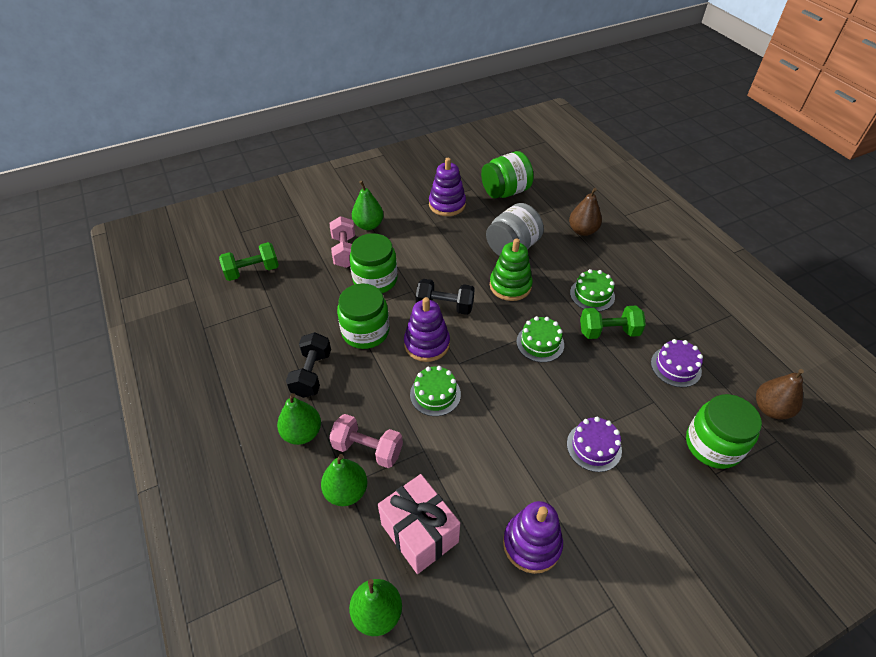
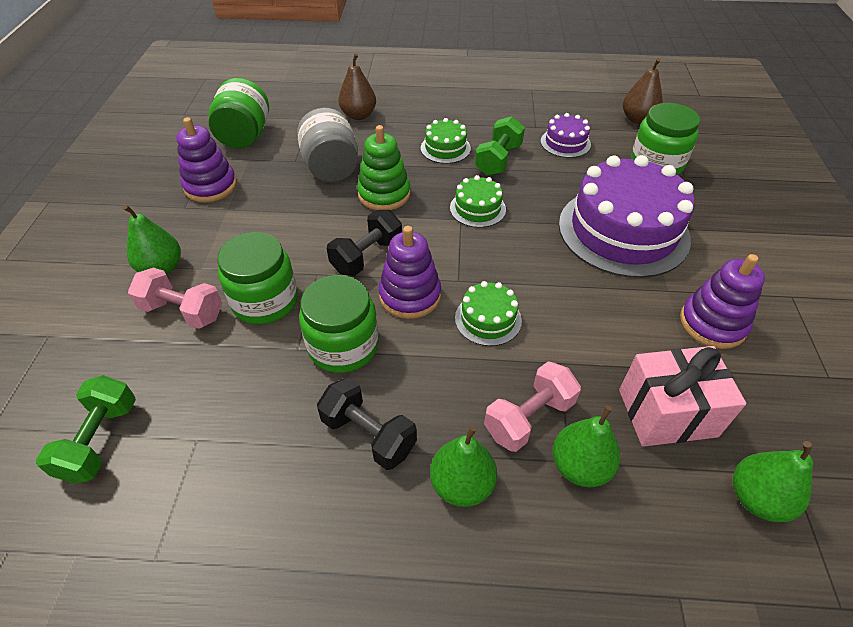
camera: 60 degrees left, 0 degrees up
(594, 447) = (623, 231): purple cake -> purple cake, size x2.20

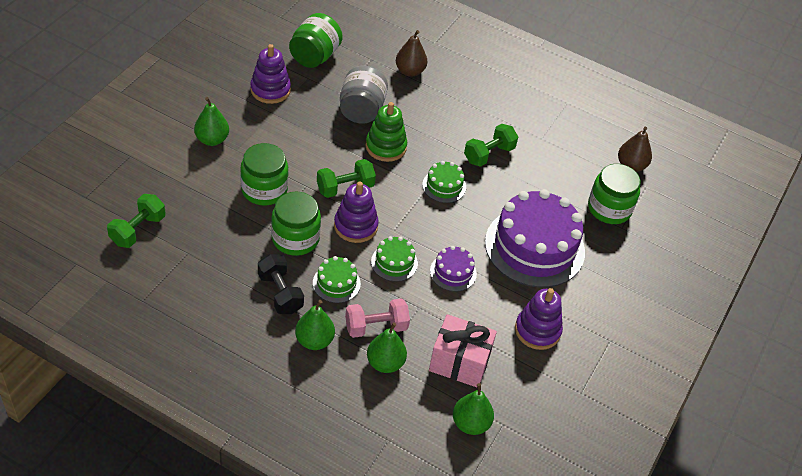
camera: 20 degrees right, 0 degrees up
(183, 311) = (212, 174): pink dumbbell -> none
(367, 256) = (345, 188): black dumbbell -> green dumbbell
(445, 148) = (456, 128): green cake -> green cake (336, 283)
(565, 143) = (553, 162): purple cake -> purple cake (453, 272)

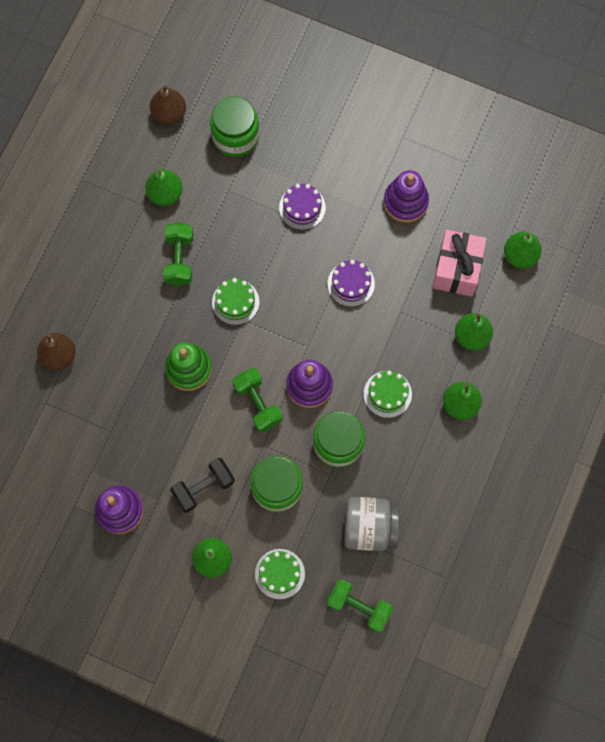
camera: 90 degrees left, 25 degrees up
(280, 293) = (411, 446): black dumbbell -> black dumbbell (203, 487)
(314, 56) = (52, 469): green jar -> none
(361, 110) = (135, 402): grey jar -> grey jar (370, 527)
(376, 327) = (432, 349): pink dumbbell -> none
(394, 262) = (350, 341): green cake -> green cake (279, 574)
(489, 154) = (179, 259): green dumbbell -> green dumbbell turned 45 degrees clockwise
(534, 247) = (302, 207): purple cake -> purple cake, size x0.45
(552, 153) = (165, 194): none -> green pear

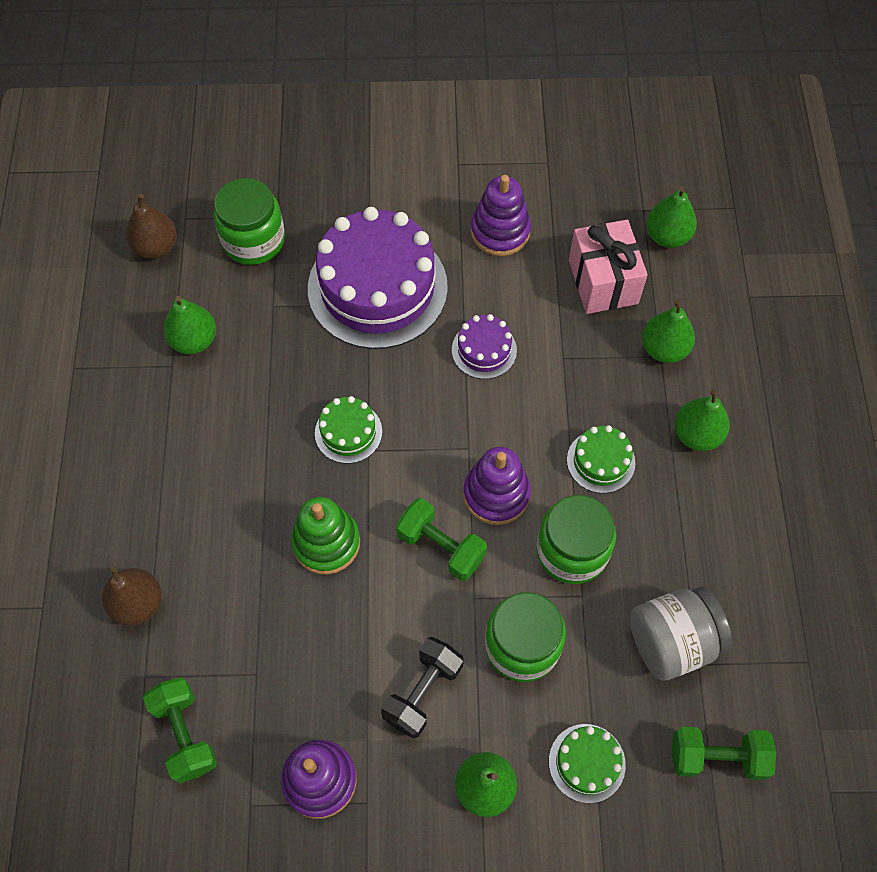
camera: 25 degrees left, 10 degrees down
(179, 259) = (249, 410): green dumbbell -> green dumbbell (185, 734)
(302, 207) = (377, 287): purple cake -> purple cake, size x2.20

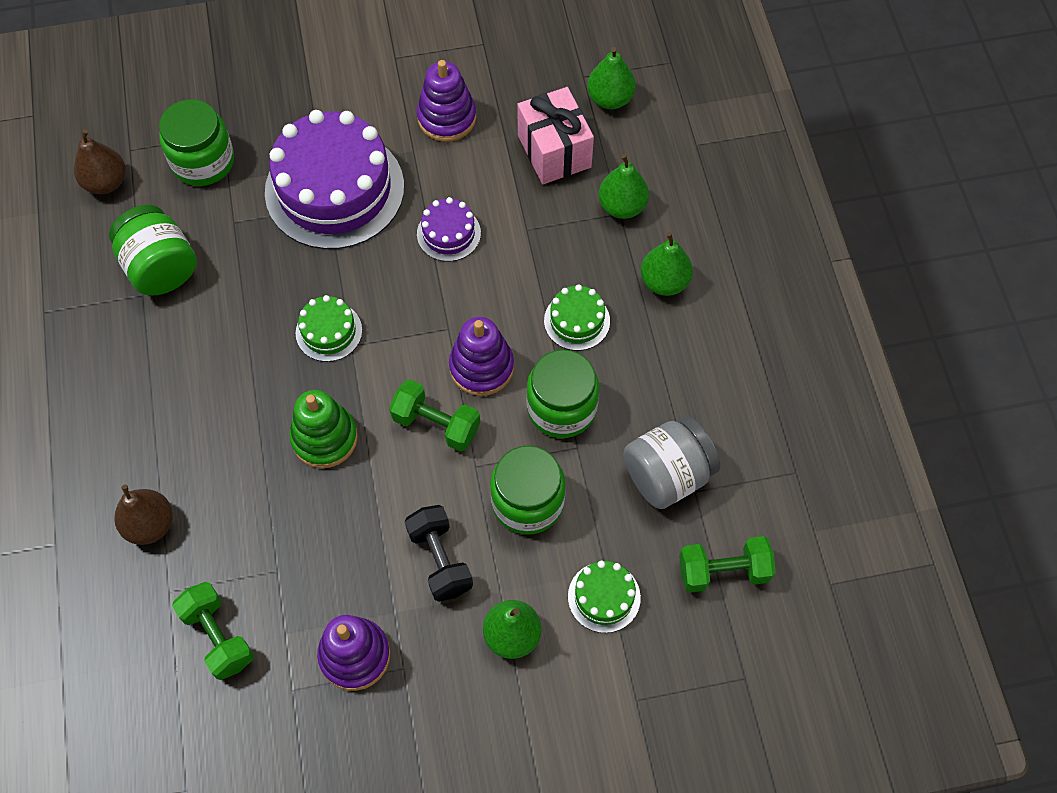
camera: 10 degrees left, 0 degrees up
(194, 340) = (160, 267): green pear -> green jar
(423, 692) = (440, 560): black dumbbell -> black dumbbell turned 45 degrees counterclockwise

